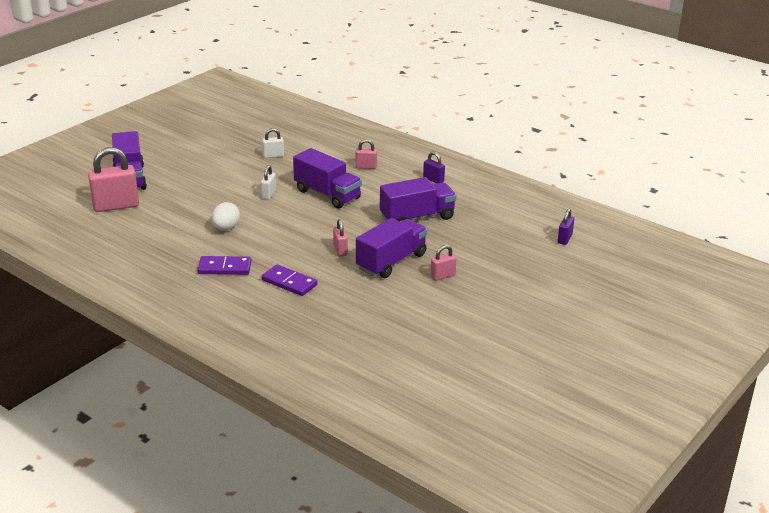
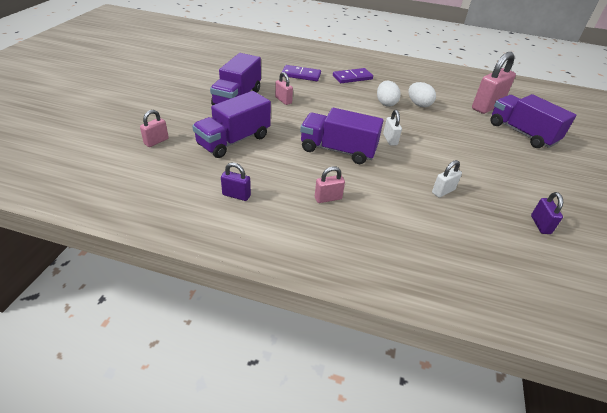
camera: 155 degrees right, 10 degrees up
(190, 221) = (419, 104): none -> white egg
(442, 276) = (191, 94): pink padlock -> pink padlock (156, 141)
(564, 239) = (73, 143): purple padlock -> purple padlock (540, 225)

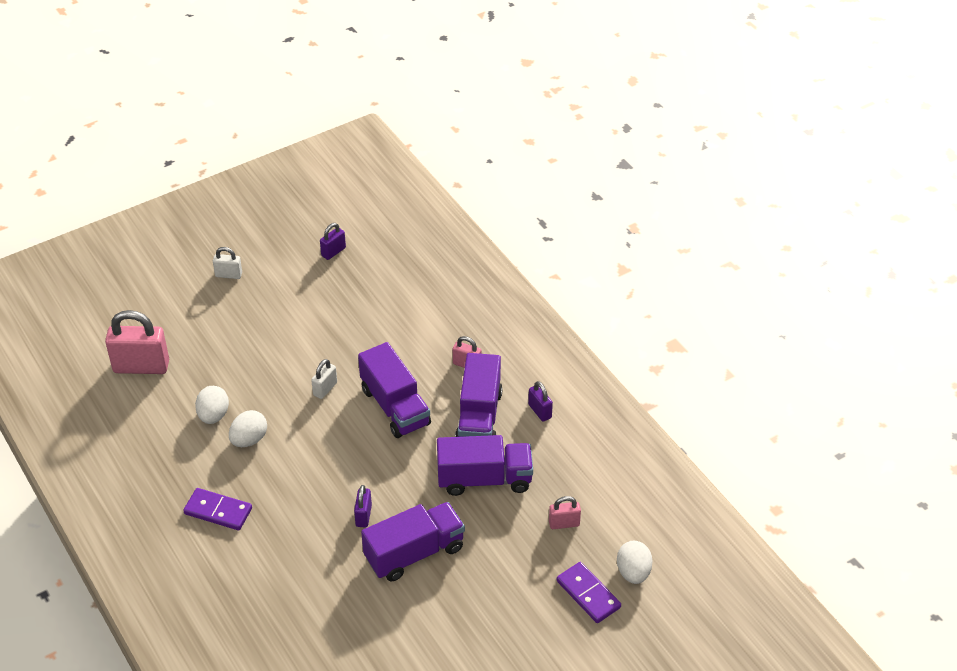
camera: 135 degrees left, 5 degrees up
(86, 137) = (633, 572): none -> white egg
(283, 100) = (363, 516): pink padlock -> purple padlock
(301, 75) = (280, 557): purple domino -> purple domino (588, 594)
(443, 191) = (362, 315): white padlock -> white padlock (228, 275)
(521, 133) = (177, 318): purple truck -> purple truck (479, 417)

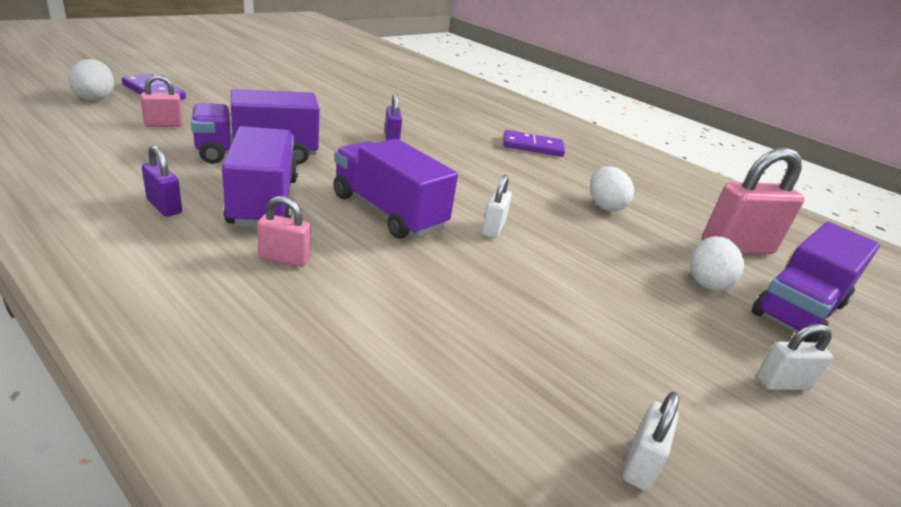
camera: 160 degrees right, 15 degrees down
(249, 439) = (547, 187): white egg -> white egg (706, 282)
(333, 252) = (640, 464): purple padlock -> white padlock
(414, 553) = (332, 118): purple truck -> purple truck (799, 309)

